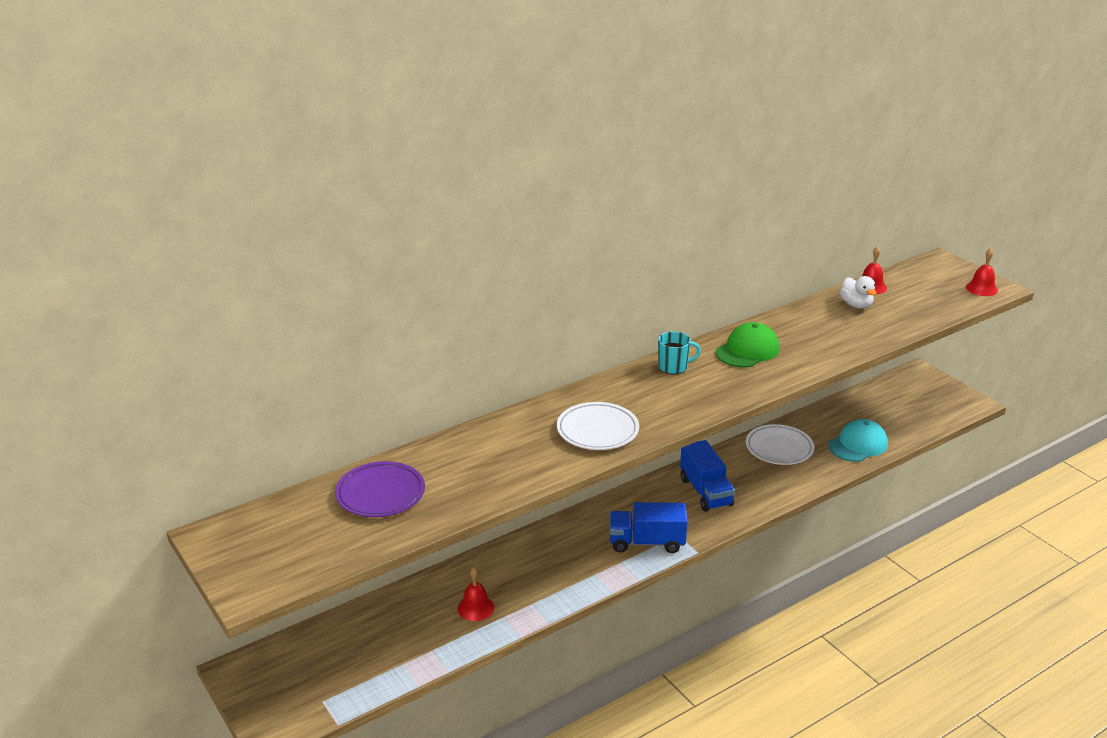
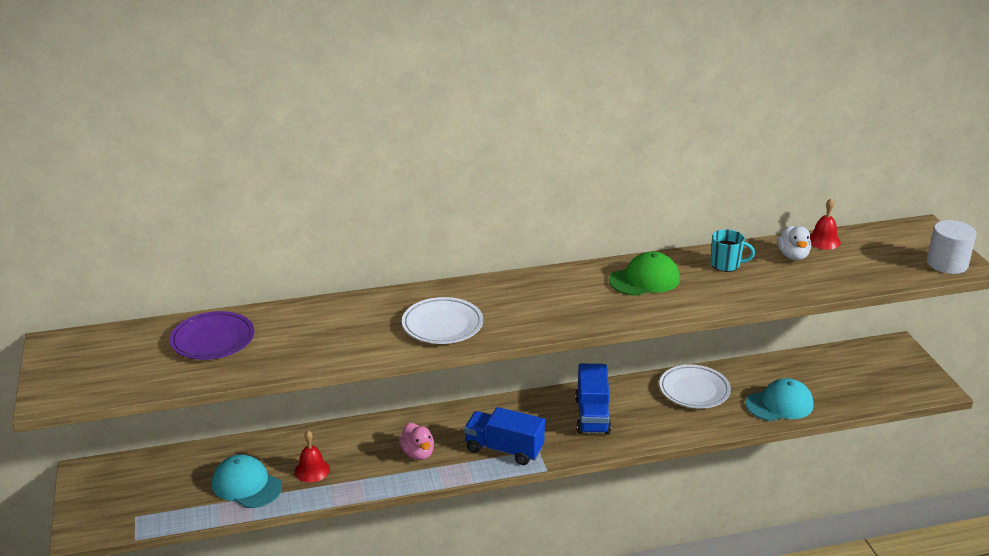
camera: 20 degrees right, 0 degrees up
(419, 639) = (246, 485): none -> turquoise cap
(568, 566) = (418, 453): none -> pink duck
(673, 367) = (559, 281): turquoise mug -> turquoise mug (726, 265)
(981, 288) = (947, 264): red bell -> white cylinder

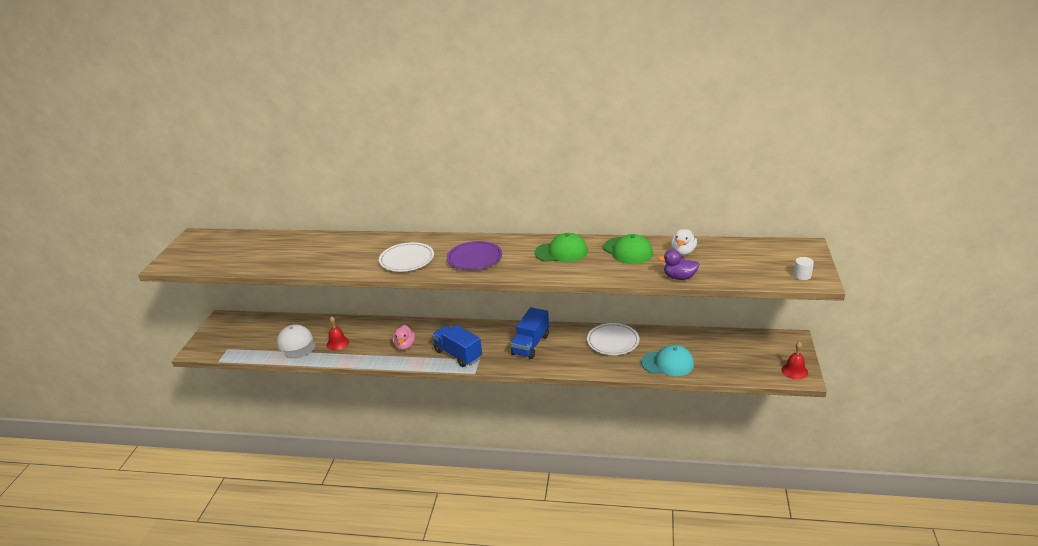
camera: 25 degrees right, 0 degrees up
(213, 340) = (273, 247): purple plate -> purple plate (474, 259)
(246, 485) = (296, 344): turquoise cap -> white cap
(726, 265) = (628, 251): turquoise mug -> green cap
(816, 289) = (679, 277): none -> purple duck
(823, 241) = (716, 245): red bell -> red bell (794, 371)
(947, 264) = (802, 275): white cylinder -> white cylinder, size x0.53

